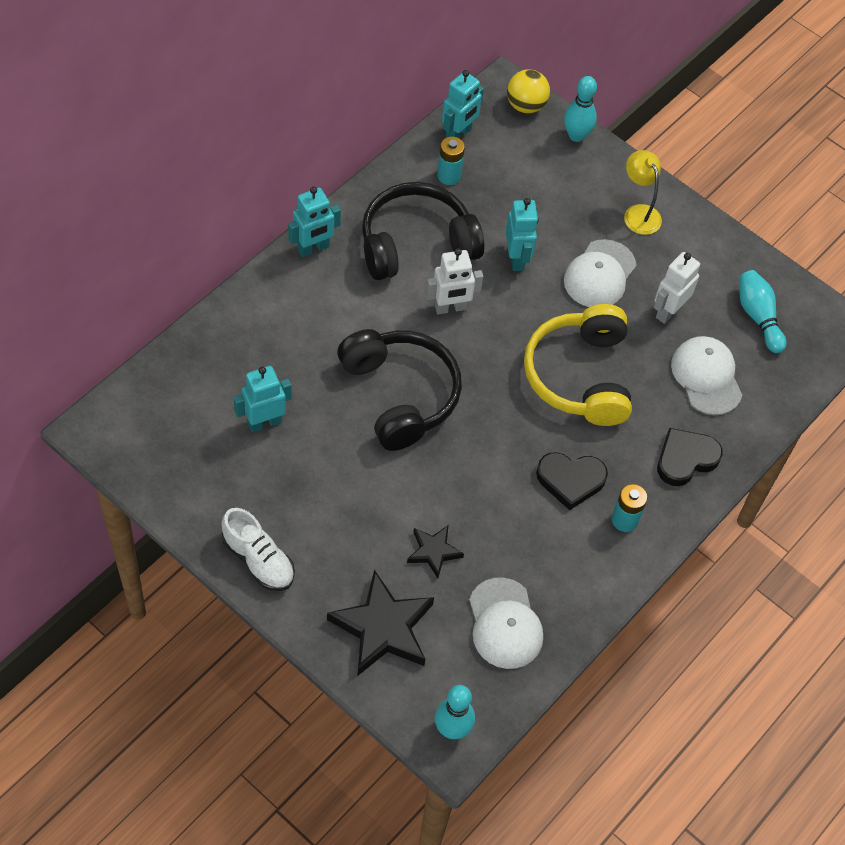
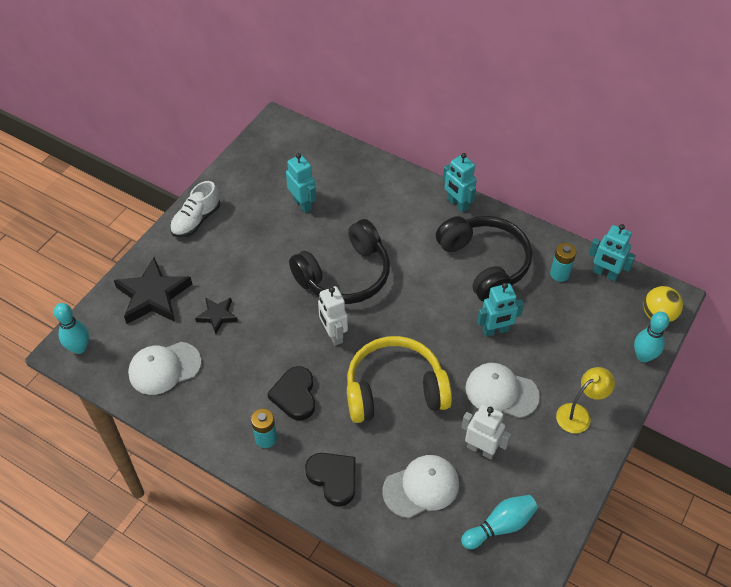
camera: 85 degrees right, 5 degrees down
(450, 308) = (432, 294): white robot -> white robot (333, 334)

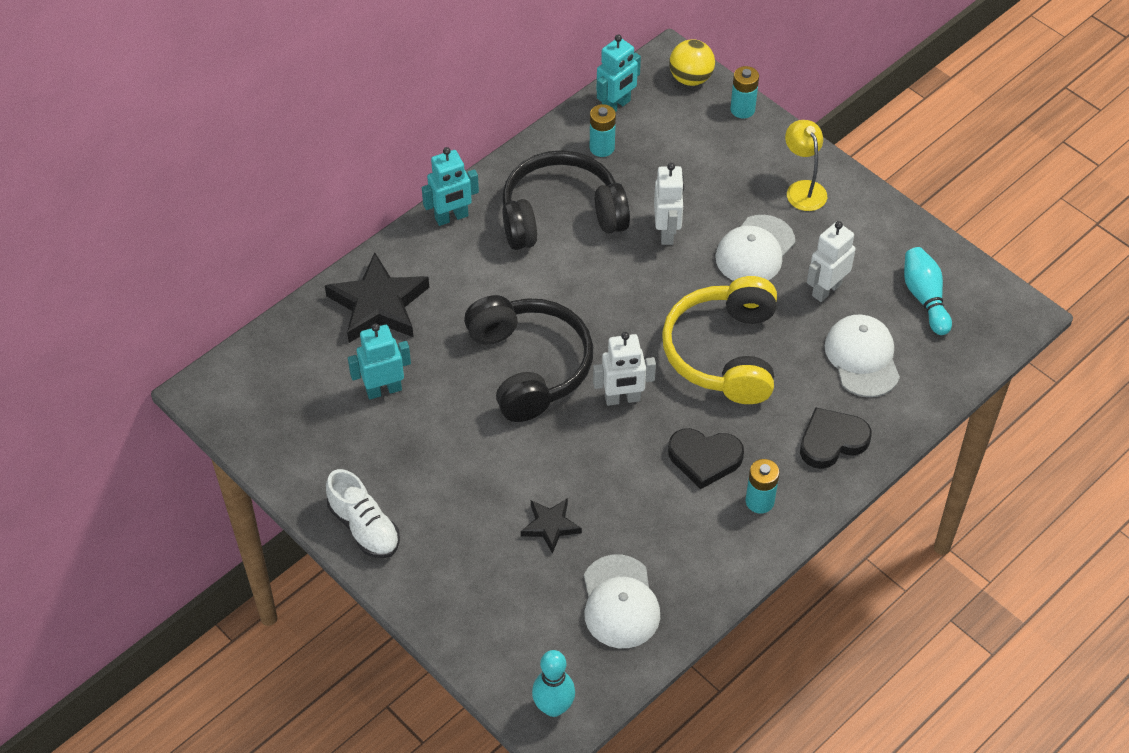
camera: 75 degrees left, 0 degrees up
(153, 296) = (489, 601): black star -> black star (378, 305)
(495, 331) = (667, 232): turquoise robot -> white robot
(643, 356) = (742, 109): turquoise bowling pin -> turquoise battery

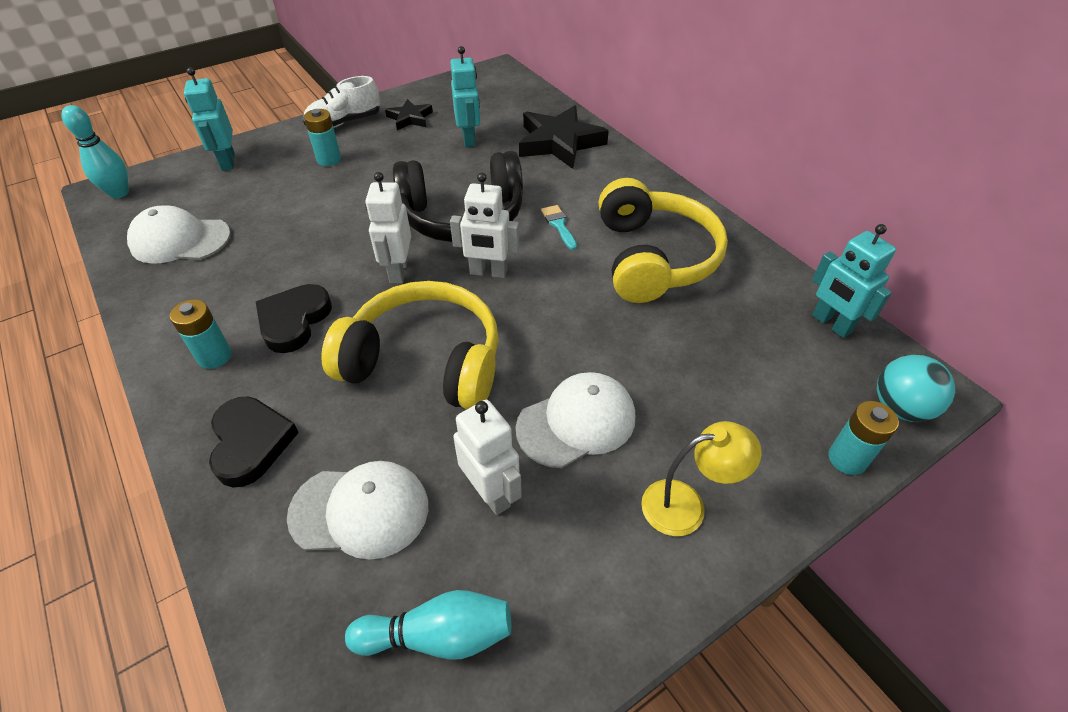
camera: 100 degrees right, 5 degrees down
(451, 217) = (656, 188): turquoise robot -> turquoise robot (227, 162)
(528, 288) = (559, 225): none -> turquoise brush
(550, 526) = (284, 210): black star -> black star (410, 118)
(561, 215) = (653, 258): black headphones -> yellow headphones
(602, 148) = (757, 302): turquoise battery -> turquoise battery (329, 159)
(667, 232) = (619, 339): white robot -> white robot (488, 272)
(690, 78) = (900, 408): yellow ball -> turquoise ball
(755, 250) = (577, 422): white cap -> white cap turned 105 degrees clockwise

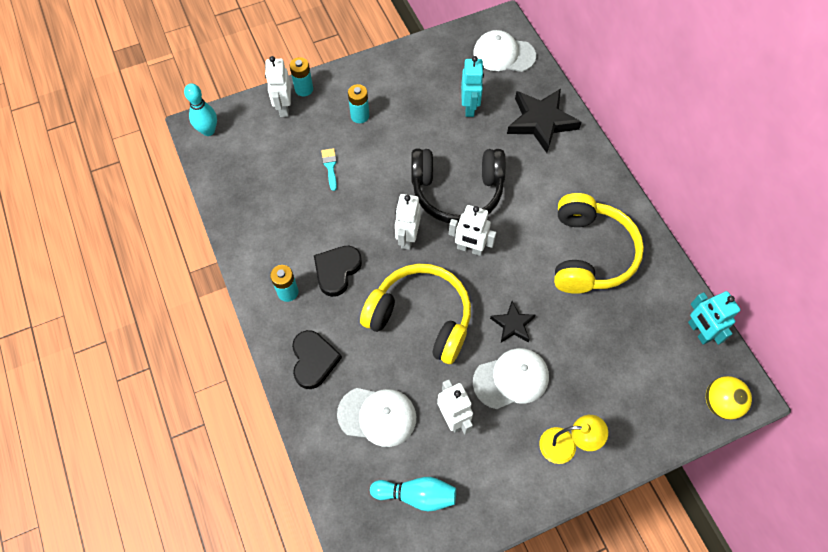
camera: 10 degrees right, 15 degrees up
(180, 240) = (256, 185): white cap -> white cap (503, 54)
(227, 162) = (284, 107): turquoise robot -> white robot
(344, 122) = (372, 74): white shoe -> none
(410, 118) = (424, 76): black star -> black star (512, 324)
(559, 225) = (526, 211): turquoise brush -> turquoise brush (330, 166)
(847, 459) = (672, 433): turquoise battery -> turquoise battery (304, 89)
(900, 408) = (720, 403): turquoise ball -> yellow ball

